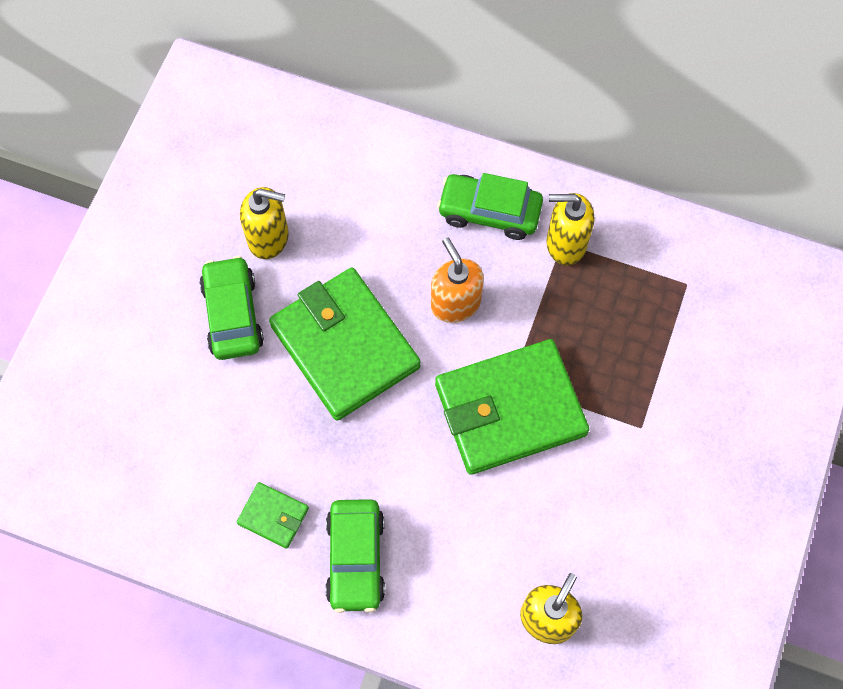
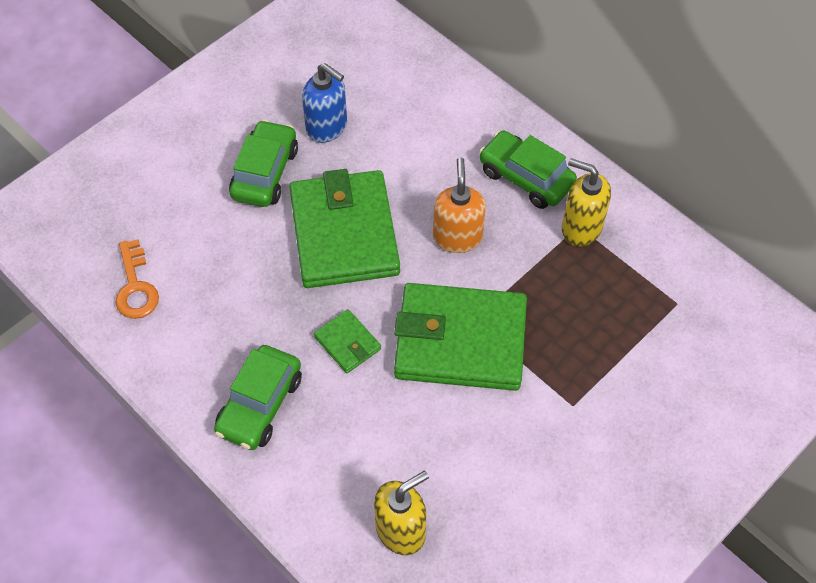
camera: 25 degrees right, 10 degrees down
(169, 493) = (135, 287): none -> orange key
(269, 238) = (327, 127): yellow soap dispenser -> blue soap dispenser
(273, 516) = (210, 341): green wallet -> green wallet (347, 343)

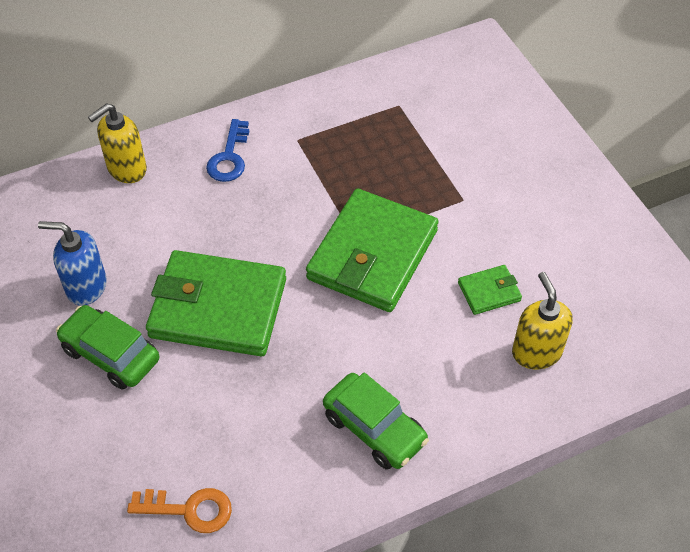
camera: 70 degrees left, 5 degrees down
(327, 127) = (86, 286): blue soap dispenser -> blue soap dispenser turned 135 degrees counterclockwise
(347, 343) = (338, 339): green wallet -> green wallet (489, 292)
(457, 237) = (266, 224): orange soap dispenser -> none
(526, 177) = (229, 157): green car -> blue key
(581, 228) = (300, 138): yellow soap dispenser -> yellow soap dispenser (126, 169)

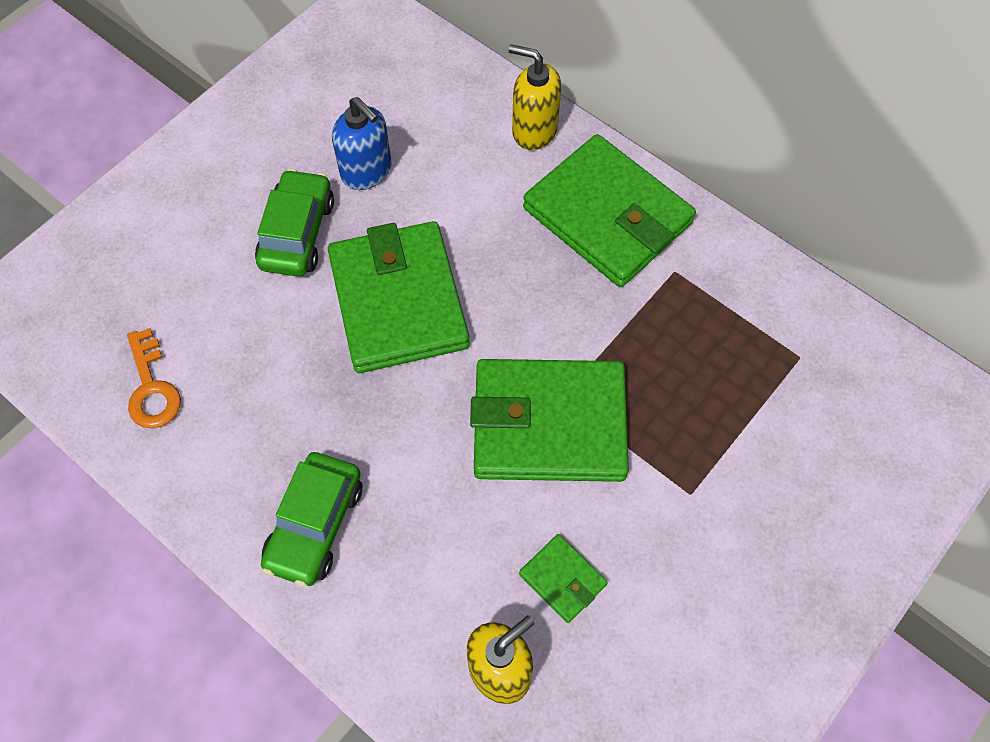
camera: 65 degrees right, 10 degrees up
(86, 286) = (367, 171): blue soap dispenser -> blue soap dispenser turned 150 degrees clockwise
(229, 157) = (607, 216): blue key -> green wallet

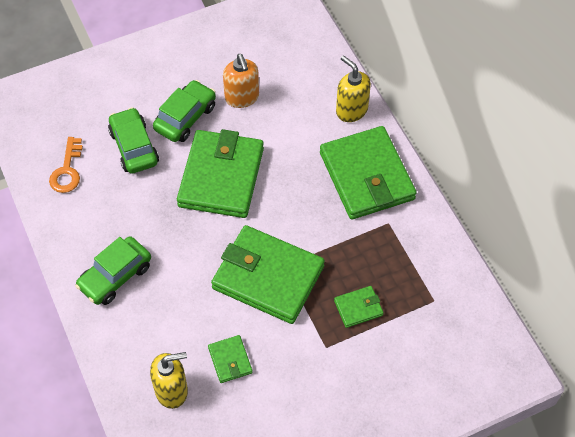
camera: 25 degrees right, 5 degrees down
(240, 308) = (134, 147): none -> green car
(367, 171) = (242, 97): blue soap dispenser -> orange soap dispenser
(703, 414) = (358, 308): none -> green wallet

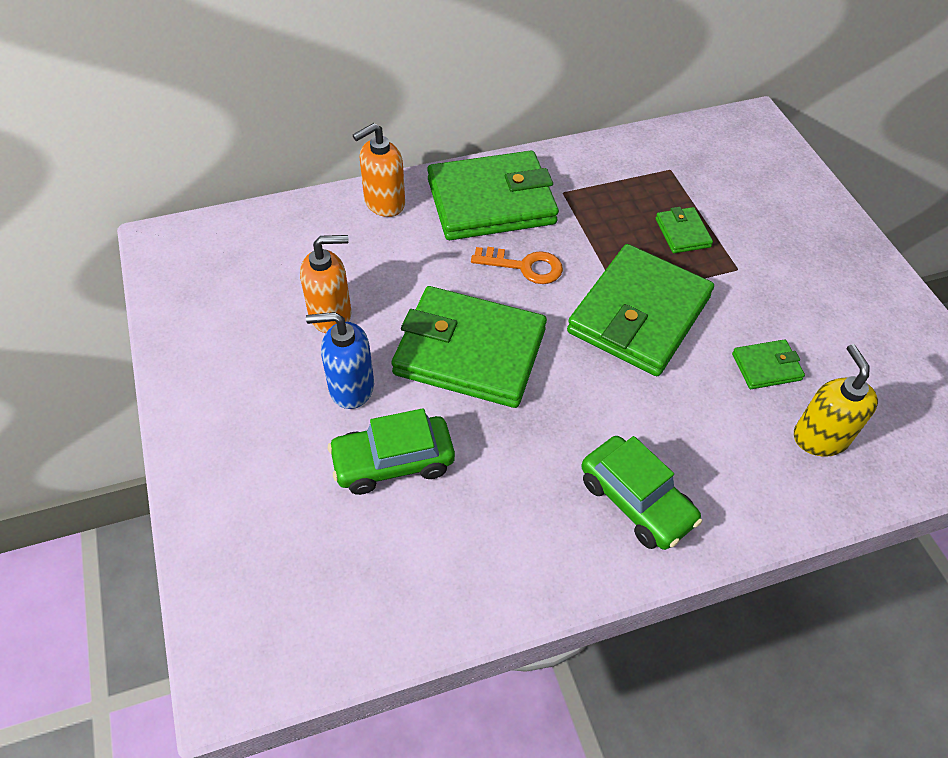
camera: 85 degrees left, 5 degrees down
(67, 170) = (422, 567): orange key -> orange key (524, 266)
(185, 118) = (351, 387): green car -> blue soap dispenser
(351, 110) = (384, 203): yellow soap dispenser -> orange soap dispenser

